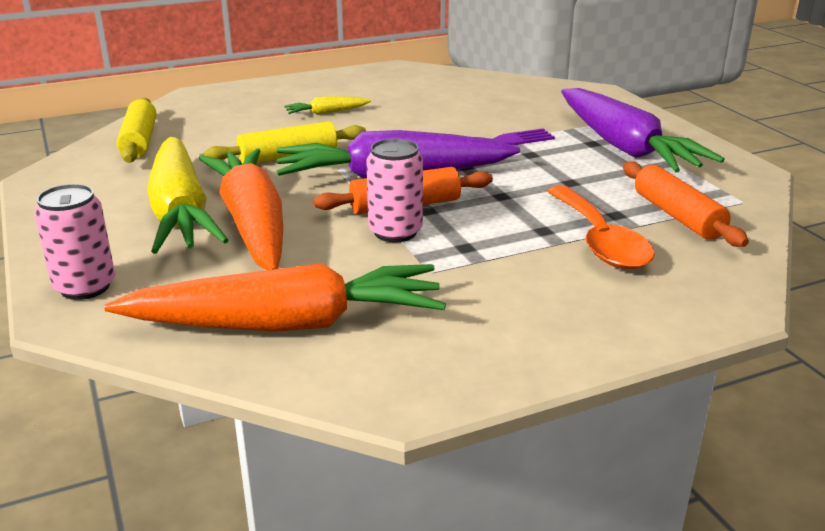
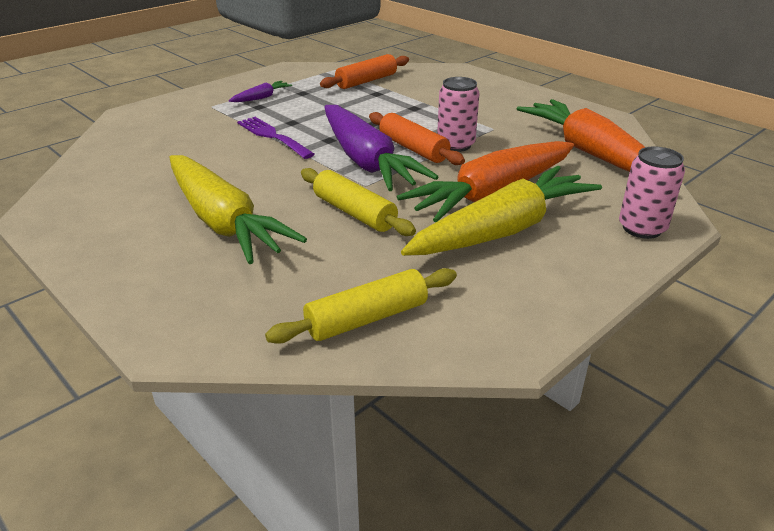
camera: 110 degrees left, 5 degrees up
(326, 113) = (223, 221): yellow carrot -> yellow carrot, size x2.37
(600, 241) = (414, 95): orange spoon -> none
(624, 147) = (261, 98): purple carrot -> purple carrot, size x0.42

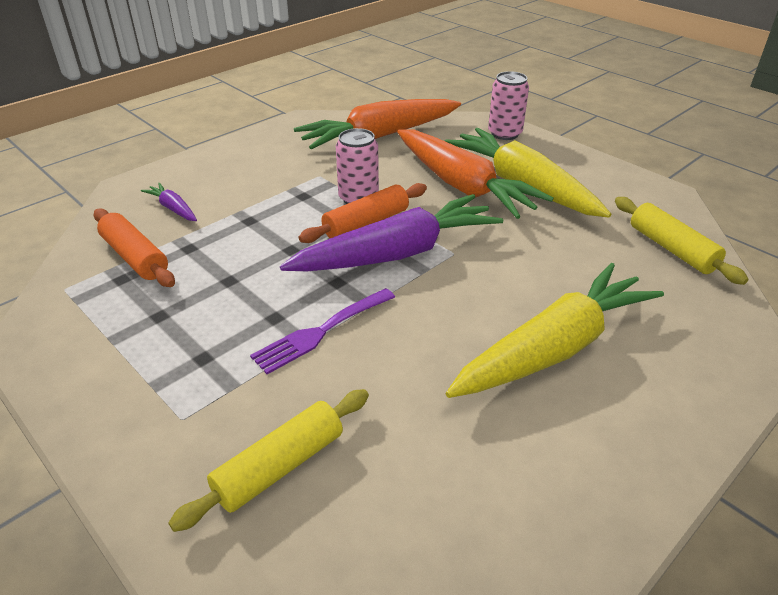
camera: 90 degrees left, 5 degrees up
(261, 98) = (163, 359): purple carrot -> purple carrot (173, 208)
(354, 212) = (512, 258): yellow rolling pin -> yellow rolling pin (279, 466)

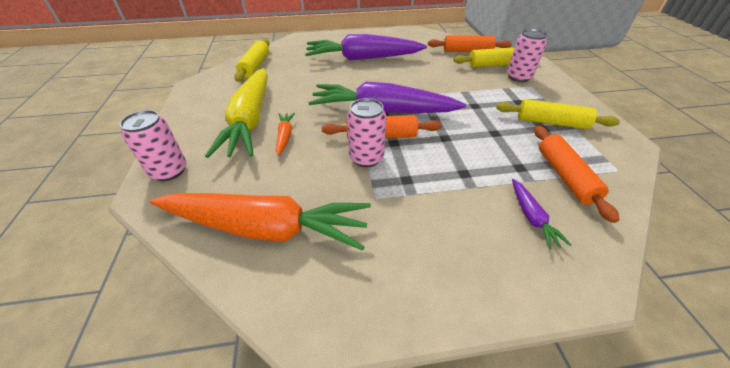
camera: 145 degrees left, 5 degrees up
(145, 333) = (551, 122): none -> yellow rolling pin
(211, 440) = (518, 77): none -> pink can
(321, 332) = (454, 92): purple fork -> none
(370, 501) = (467, 51): none -> orange rolling pin
(462, 185) = (285, 137): orange carrot -> orange carrot, size x0.42
(554, 348) = (363, 58): yellow carrot -> purple carrot

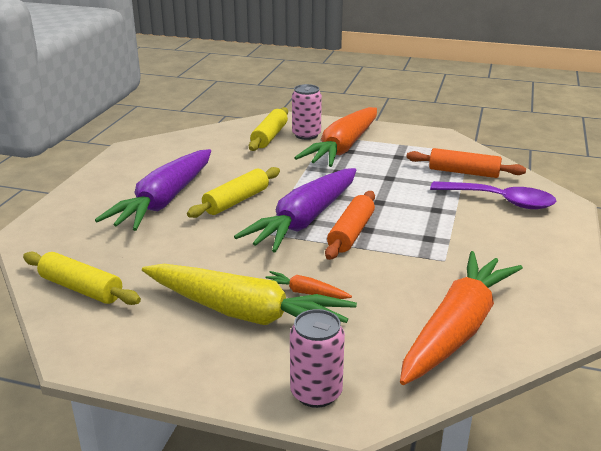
camera: 65 degrees left, 15 degrees down
(366, 158) = (382, 250): pink can -> none
(467, 51) = (224, 138): orange rolling pin -> none
(520, 97) = (343, 148): none -> orange carrot
(531, 217) = (501, 201): purple carrot -> purple spoon
(551, 122) = (392, 150): yellow rolling pin -> yellow rolling pin (236, 201)

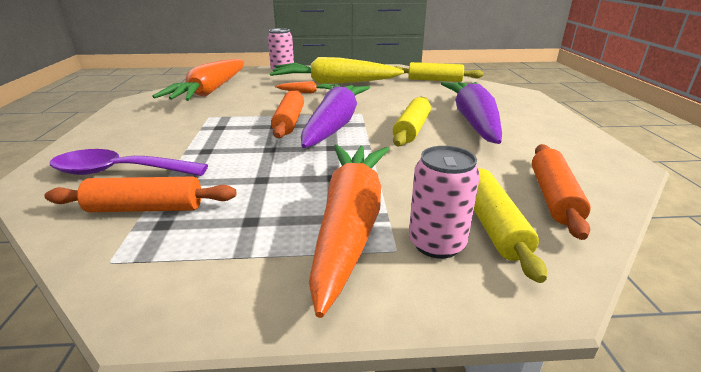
camera: 160 degrees right, 0 degrees up
(215, 141) = (554, 197): none -> orange rolling pin

